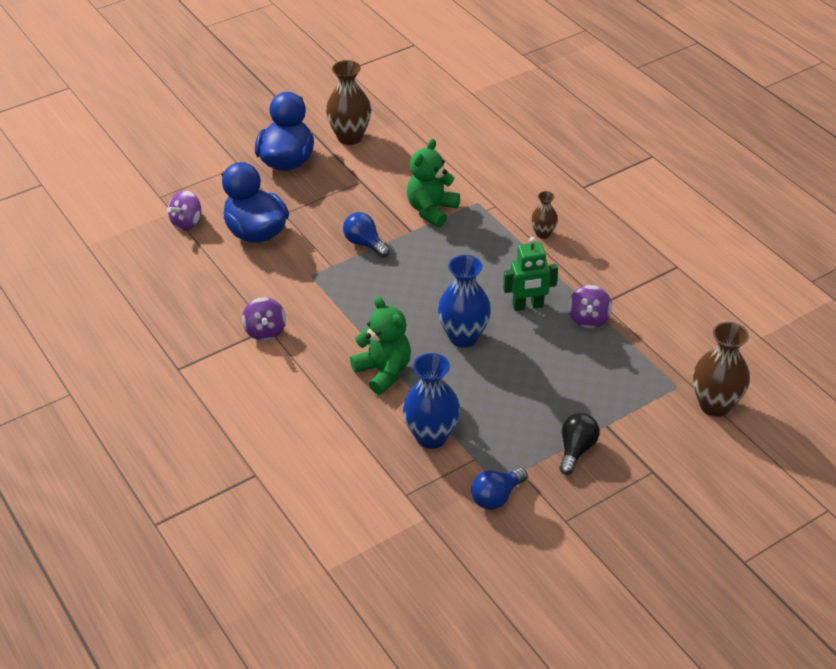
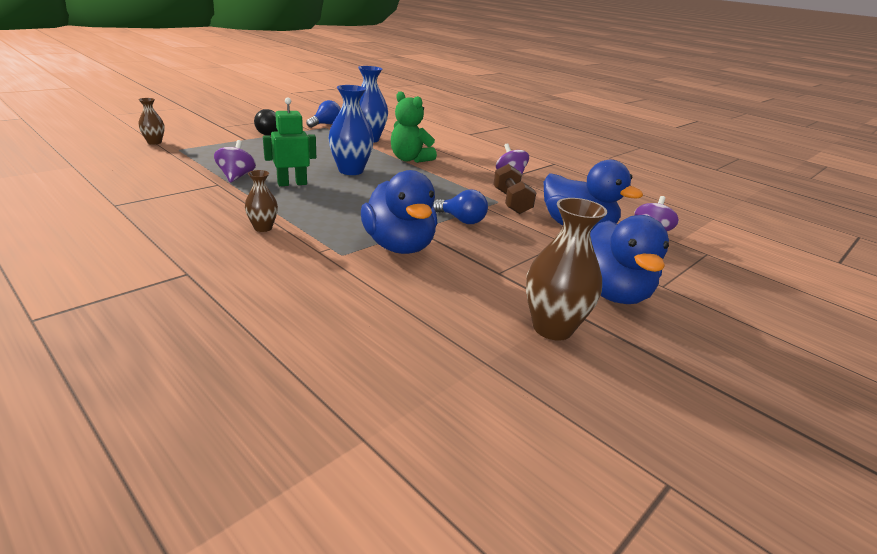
camera: 165 degrees right, 15 degrees down
(297, 274) = (511, 202): none -> brown dumbbell
(431, 210) = (399, 246): green teddy bear -> blue duck
(714, 405) = (154, 142): brown vase -> brown vase, size x0.55

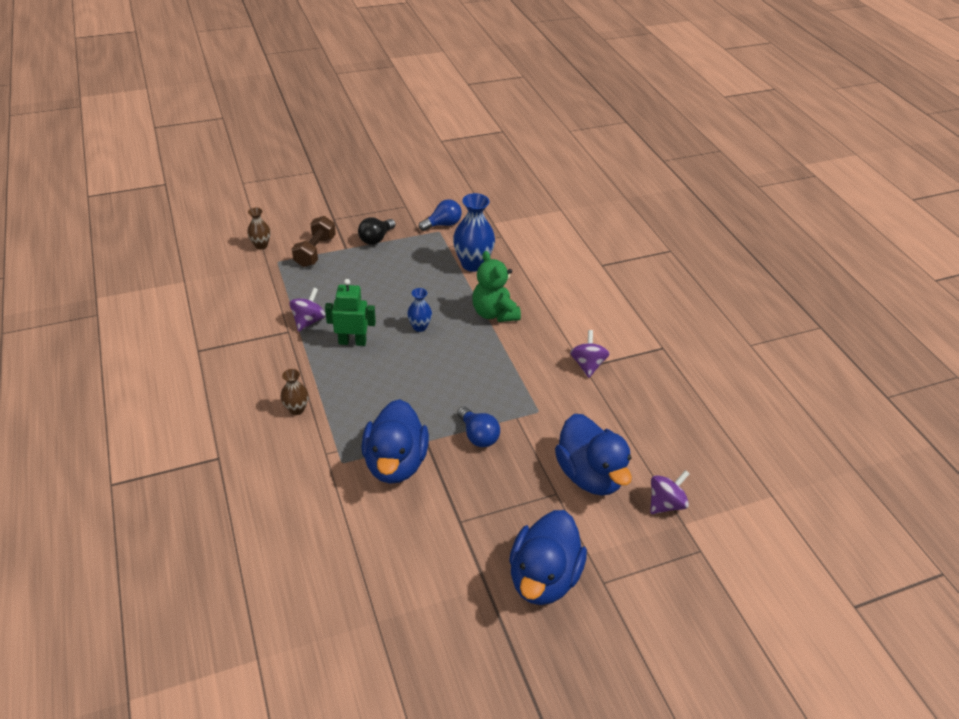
camera: 25 degrees right, 15 degrees up
(351, 171) = (419, 327): blue vase -> blue vase, size x0.55
(511, 202) = (551, 415): brown dumbbell -> brown dumbbell (315, 251)
(552, 328) = (455, 602): brown vase -> none

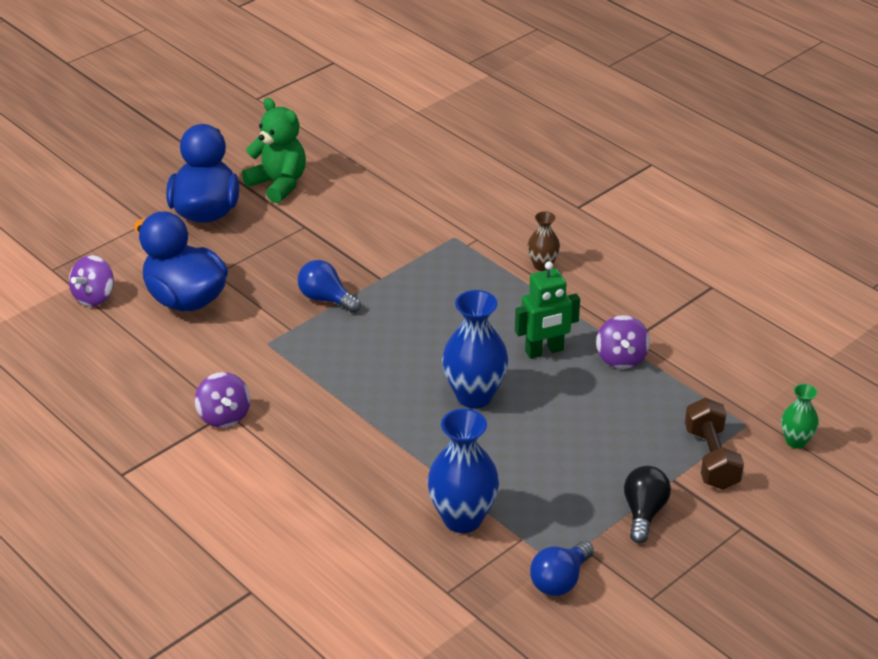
camera: 160 degrees right, 5 degrees down
(261, 245) = (796, 441): brown vase -> green vase
(395, 462) = (399, 251): blue duck -> none
(419, 327) = (474, 396): blue vase -> blue vase, size x1.83
(494, 313) = (385, 448): green teddy bear -> green teddy bear (278, 184)

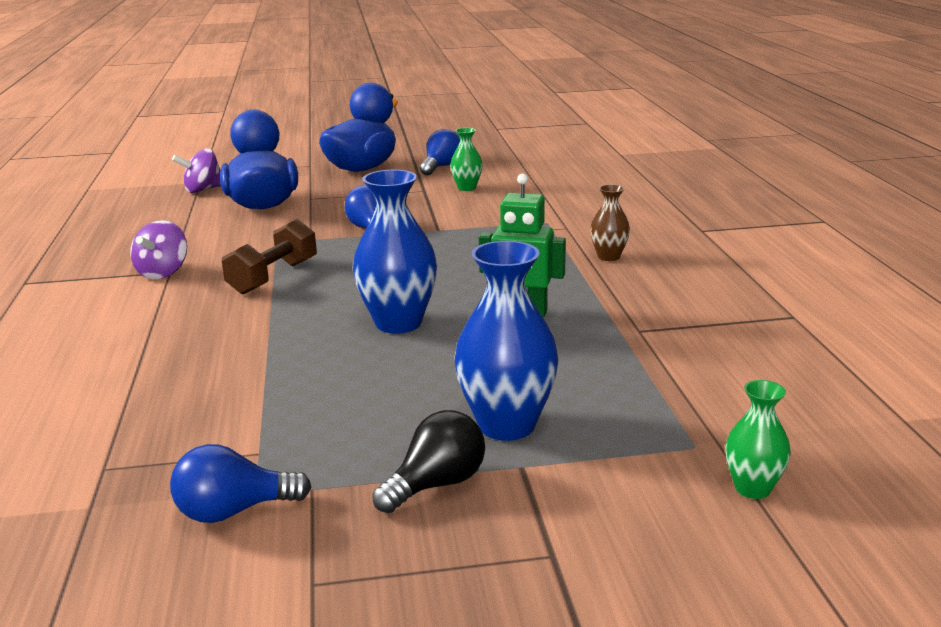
camera: 35 degrees right, 15 degrees down
(278, 184) = (441, 167): green teddy bear -> blue light bulb
(338, 210) = (467, 188): none -> green vase
(462, 518) = (228, 411): blue vase -> blue vase (506, 425)
(621, 358) = (602, 341): purple spinning top -> none
(711, 458) = (601, 463): brown dumbbell -> brown dumbbell (273, 277)

